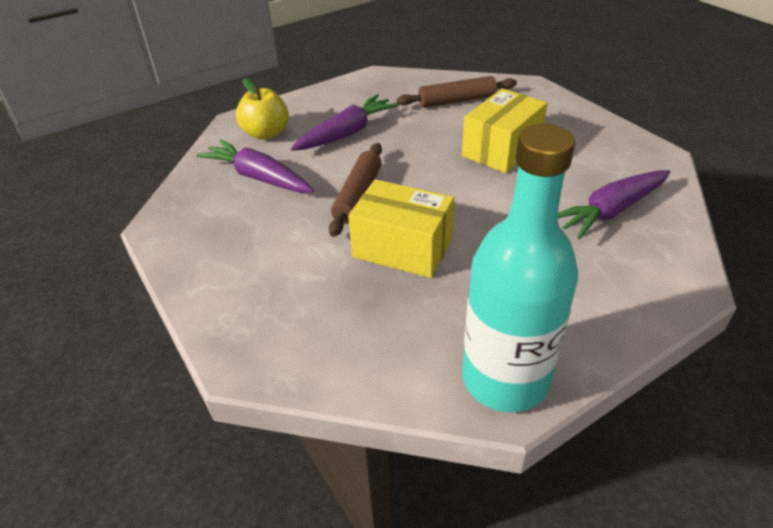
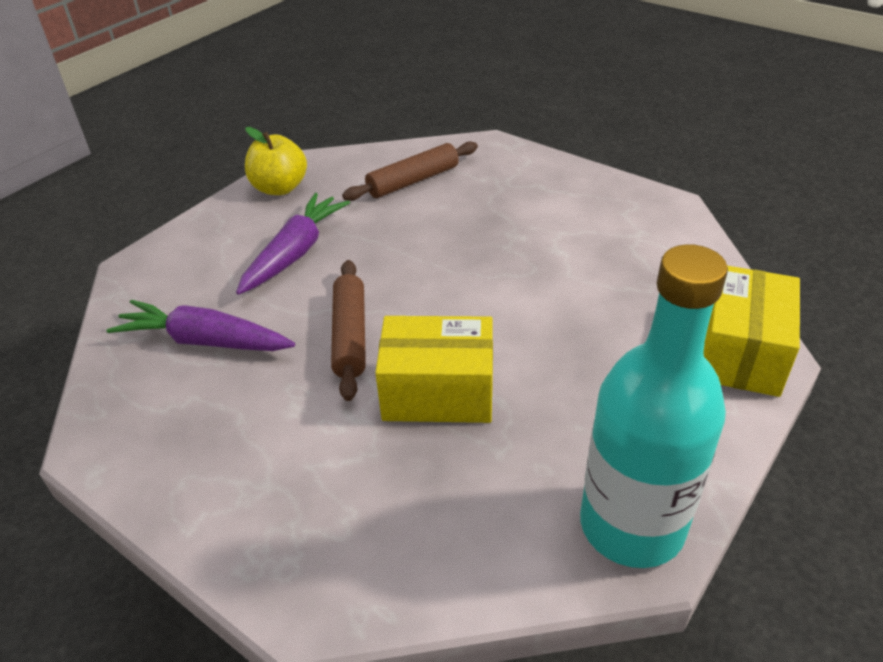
camera: 20 degrees left, 0 degrees up
(266, 133) = (185, 276): yellow apple -> yellow apple (279, 188)
(501, 149) = (495, 234): yellow box -> yellow box (741, 353)
(611, 211) = (650, 285): purple carrot -> none

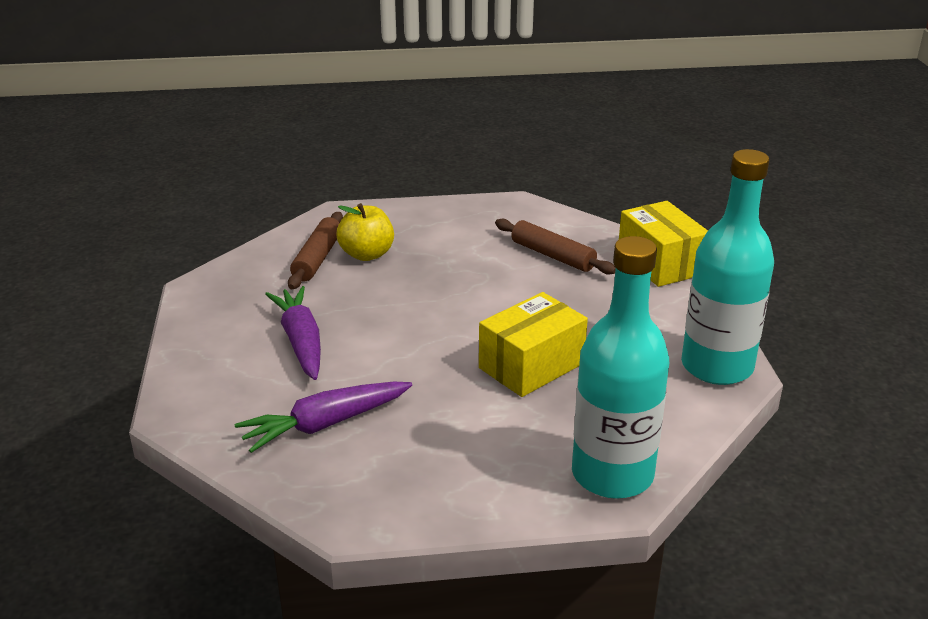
camera: 45 degrees left, 10 degrees down
(279, 188) = (211, 308): yellow apple -> yellow apple (367, 254)
(339, 572) = (612, 474): none -> turquoise bottle
(349, 335) = (426, 367): brown rolling pin -> brown rolling pin (552, 256)

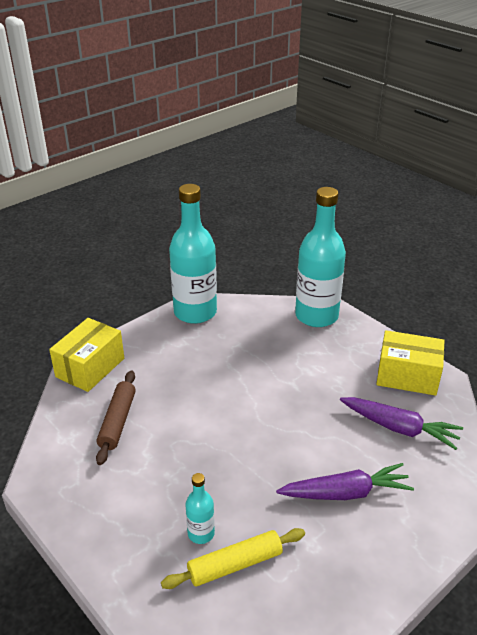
camera: 125 degrees left, 5 degrees up
(301, 342) = (345, 493): purple carrot -> purple carrot turned 135 degrees counterclockwise
(317, 258) = (235, 565): brown rolling pin -> yellow rolling pin
(367, 254) = (201, 533): yellow apple -> turquoise bottle
(531, 366) = (260, 374): yellow box -> yellow box (407, 376)

